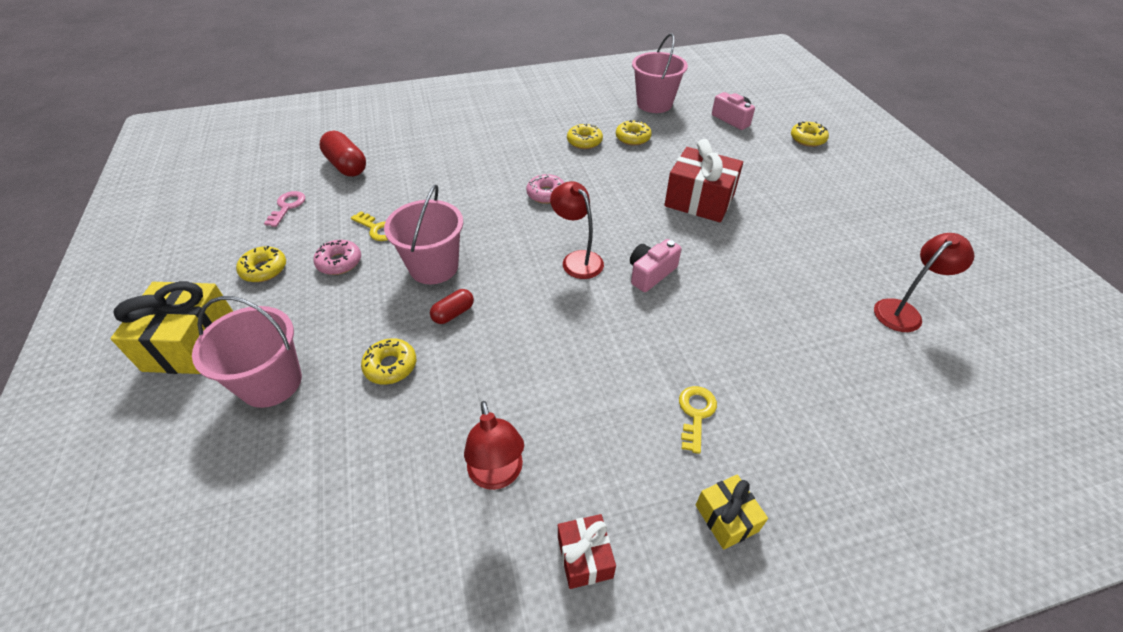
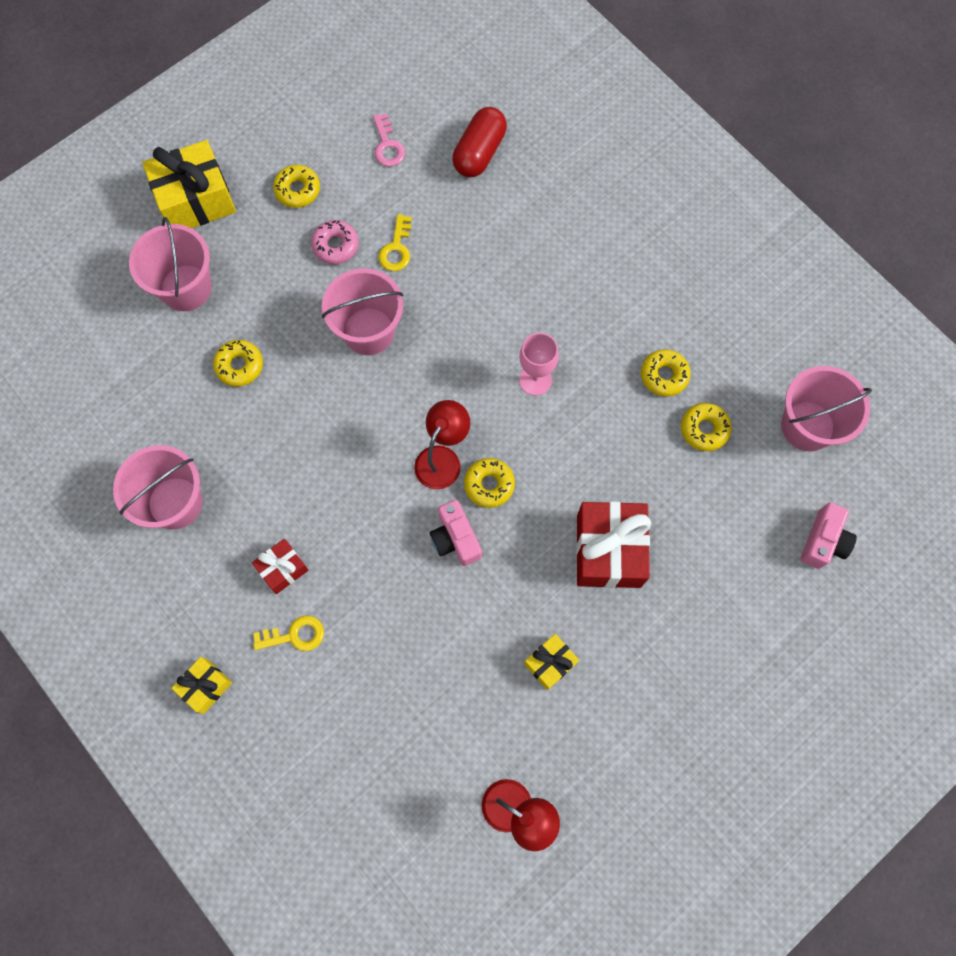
camera: 65 degrees right, 25 degrees up
(287, 207) = (387, 145): pink key -> pink key turned 90 degrees clockwise
(453, 313) = (318, 382): red capsule -> none
(497, 475) = (175, 503): red lamp -> pink bucket
(546, 194) = (535, 380): pink donut -> pink goblet
(585, 557) = (136, 593): red gift -> red gift (283, 569)
(650, 273) = (455, 538): pink camera -> pink camera turned 135 degrees counterclockwise
(778, 254) = (550, 663): none -> yellow gift
(807, 139) = (826, 654): yellow donut -> yellow donut (489, 484)

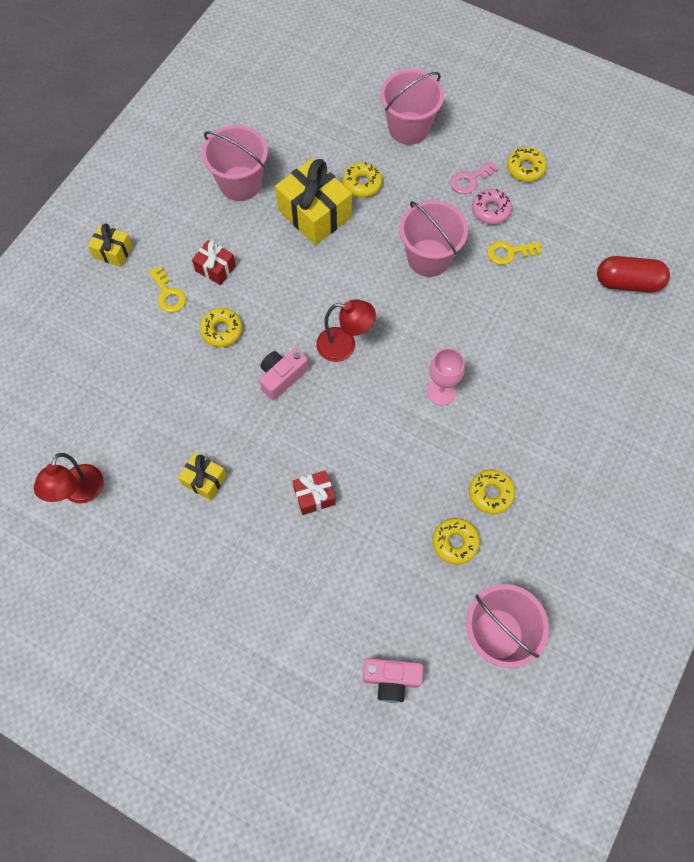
camera: 70 degrees right, 5 degrees down
(196, 200) = (482, 108): yellow gift -> yellow gift (314, 213)
(387, 145) = (598, 215): pink key -> pink key (470, 180)
(489, 484) = (336, 387): yellow donut -> yellow donut (221, 330)
(608, 551) = (314, 496): red gift -> red gift, size x0.53

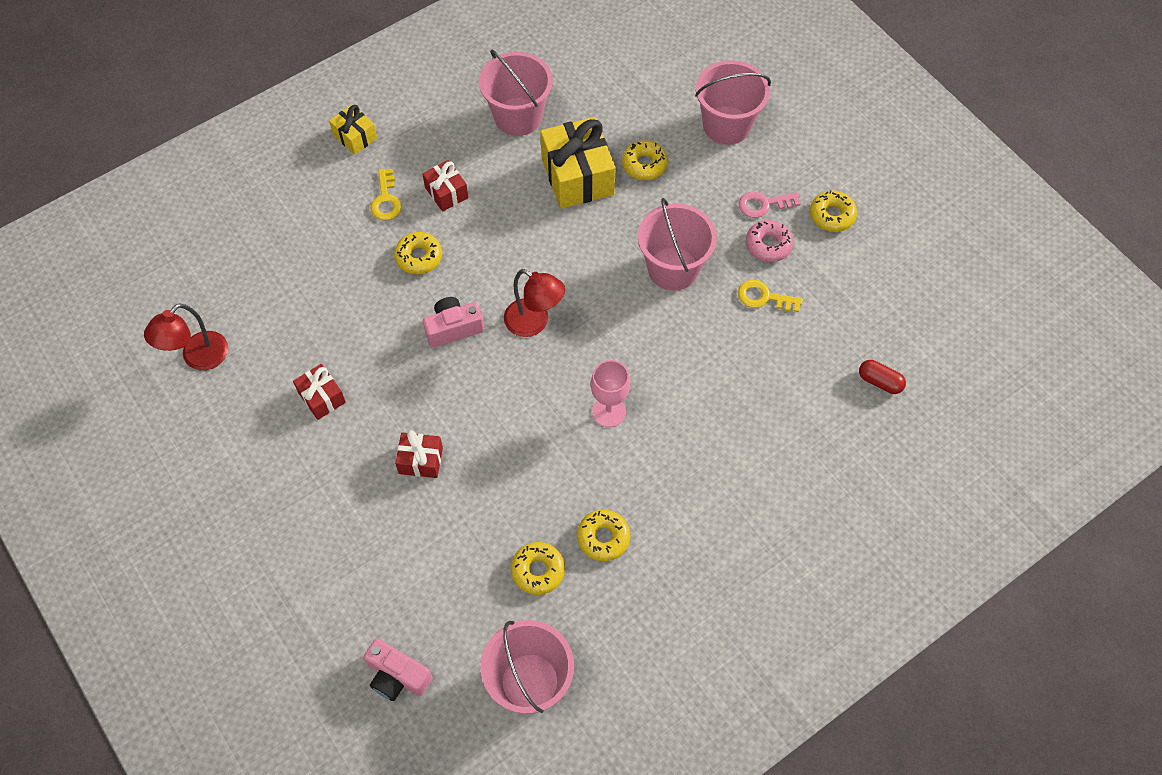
camera: 25 degrees right, 5 degrees down
(204, 480) = (322, 397): yellow gift -> red gift
(628, 282) = (880, 381): red capsule -> red capsule, size x0.58

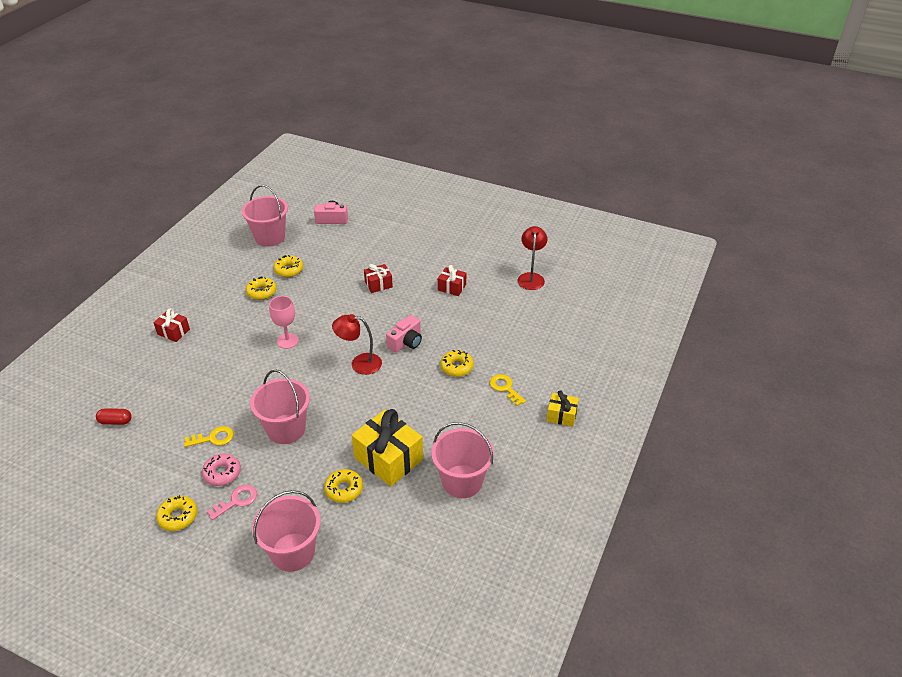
camera: 150 degrees right, 20 degrees down
(446, 193) = (470, 409): red gift -> red gift (173, 332)

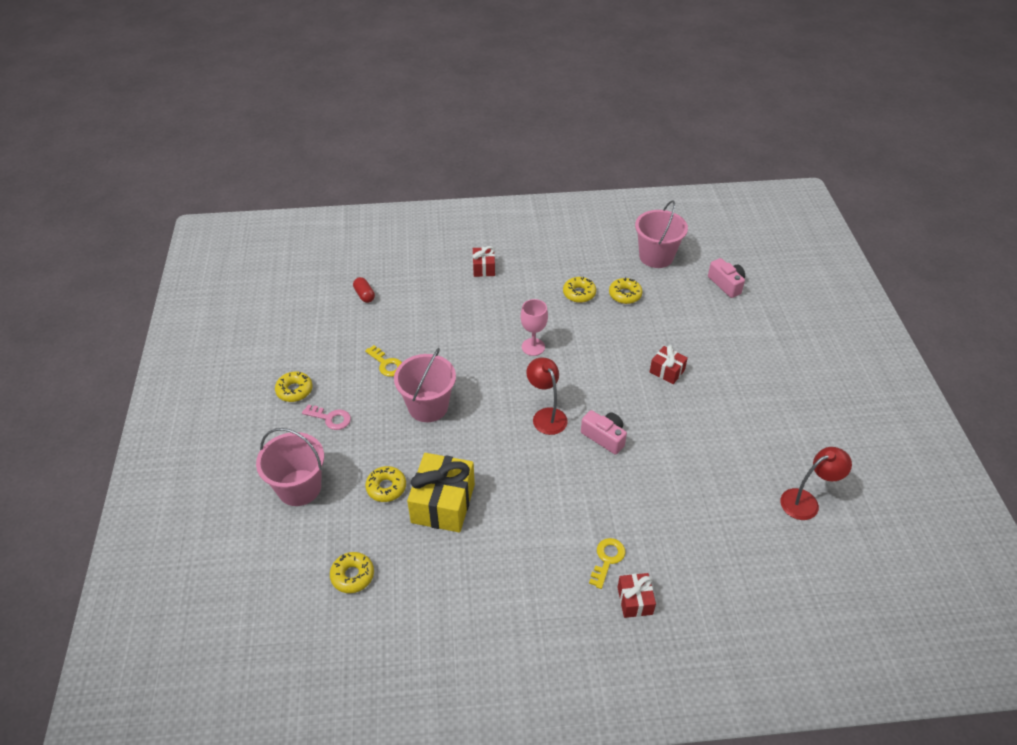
camera: 60 degrees right, 5 degrees up
(222, 473) = (353, 392): pink donut -> none
(406, 342) = (604, 437): pink camera -> pink camera turned 150 degrees counterclockwise
(452, 287) = (719, 434): red gift -> red gift (634, 600)
(456, 367) = (604, 499): yellow donut -> yellow donut (352, 575)
(462, 481) = (453, 581): pink bucket -> none
(561, 415) = (607, 636): yellow gift -> none

